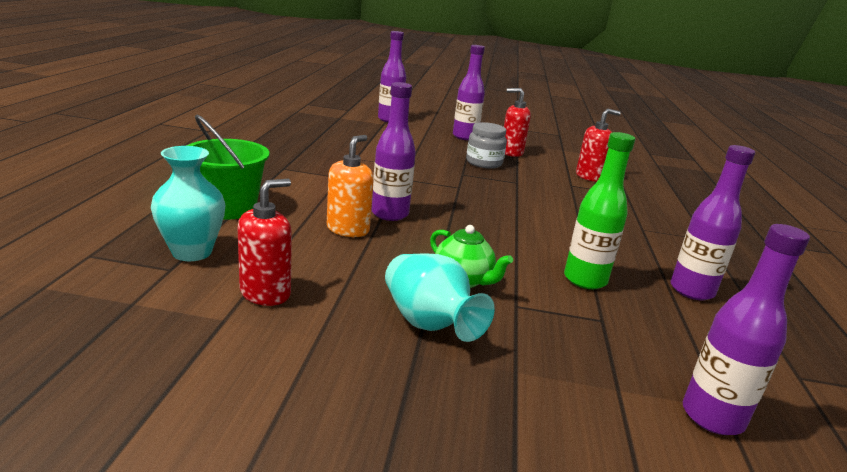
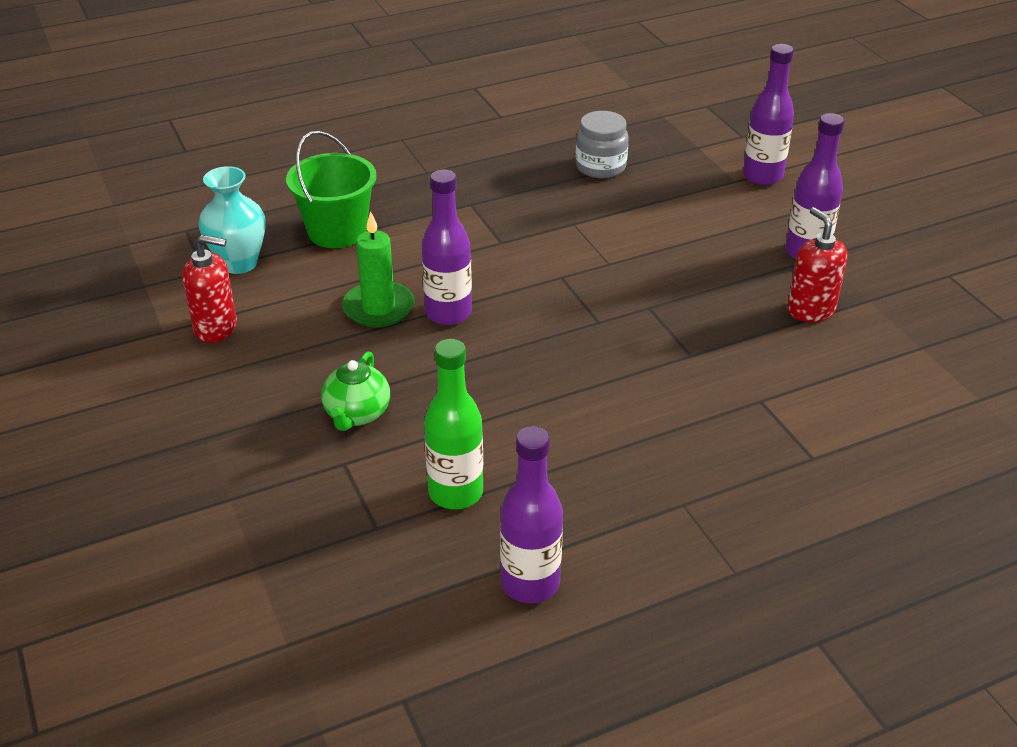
camera: 60 degrees right, 15 degrees up
(348, 229) = (378, 308): orange soap dispenser -> green candle
(428, 323) = (256, 425): turquoise vase -> none
(484, 163) = (721, 306): grey jar -> grey jar (600, 167)
(589, 177) = (829, 406): red soap dispenser -> none
(712, 417) = (264, 637): purple bottle -> none

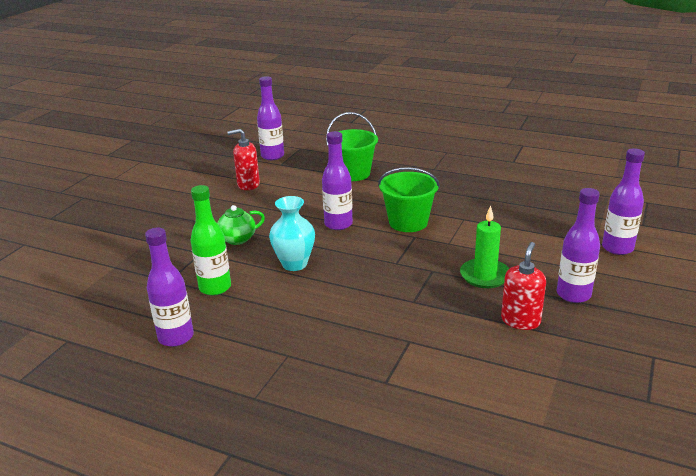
camera: 50 degrees right, 10 degrees down
(166, 264) = (272, 156): none -> purple bottle
(216, 328) = (248, 185): red soap dispenser -> red soap dispenser turned 120 degrees clockwise
(239, 263) = (296, 167): turquoise vase -> turquoise vase (294, 264)
(378, 308) = (315, 208): green candle -> green candle (485, 276)
(523, 262) = (408, 222): none -> green bucket
(600, 167) = (525, 202): grey jar -> none

